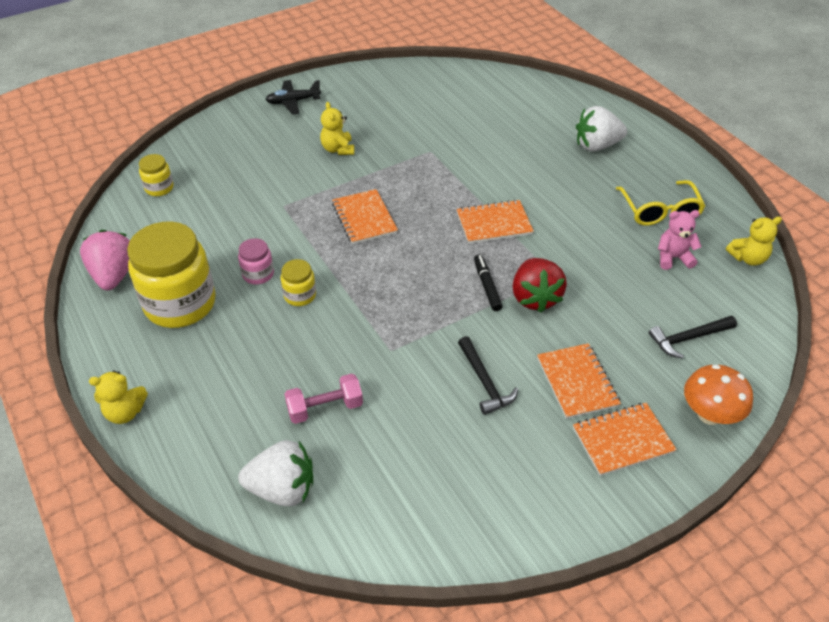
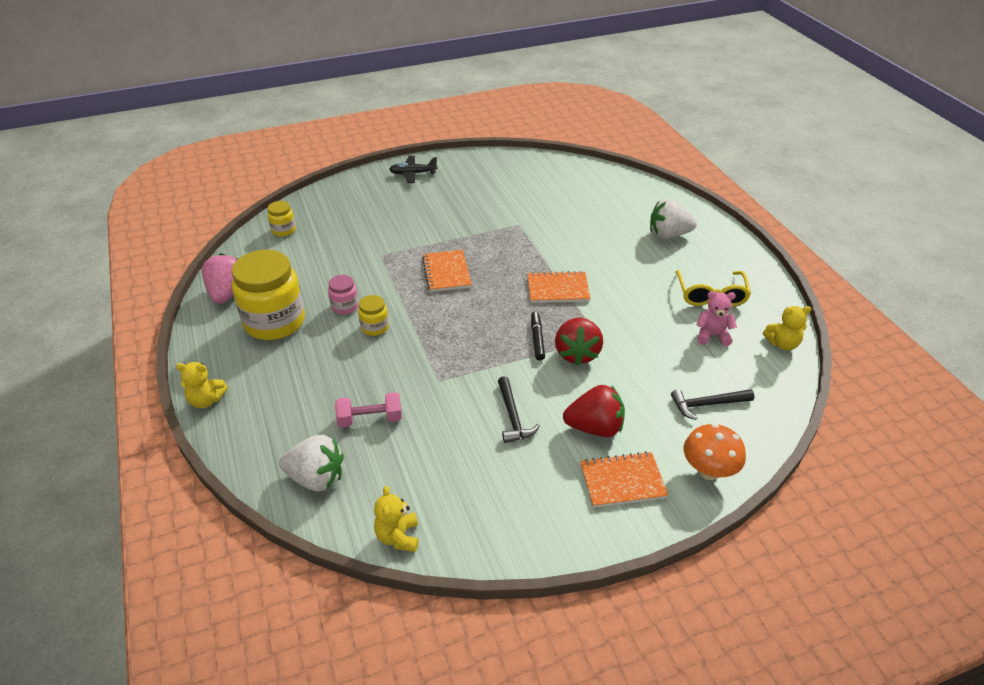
camera: 10 degrees right, 5 degrees down
(338, 149) = (440, 215): yellow teddy bear -> yellow teddy bear (398, 537)
(577, 382) = (595, 427): orange notebook -> red strawberry

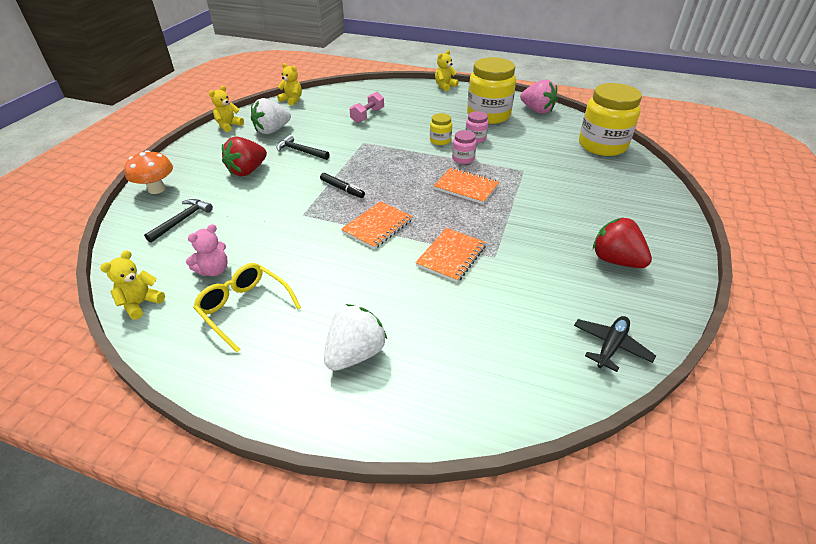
camera: 130 degrees right, 0 degrees up
(283, 230) = (602, 145): yellow jar -> yellow jar, size x2.19
(316, 478) = (353, 95): white strawberry -> white strawberry (272, 130)
(397, 296) = (463, 158): none -> pink jar
(413, 174) = (659, 237): black plane -> black plane (610, 346)
(538, 541) = (228, 126): none -> yellow teddy bear
(577, 353) = (305, 197): red strawberry -> red strawberry (615, 260)
(622, 481) = (207, 160): orange notebook -> orange notebook (451, 256)

